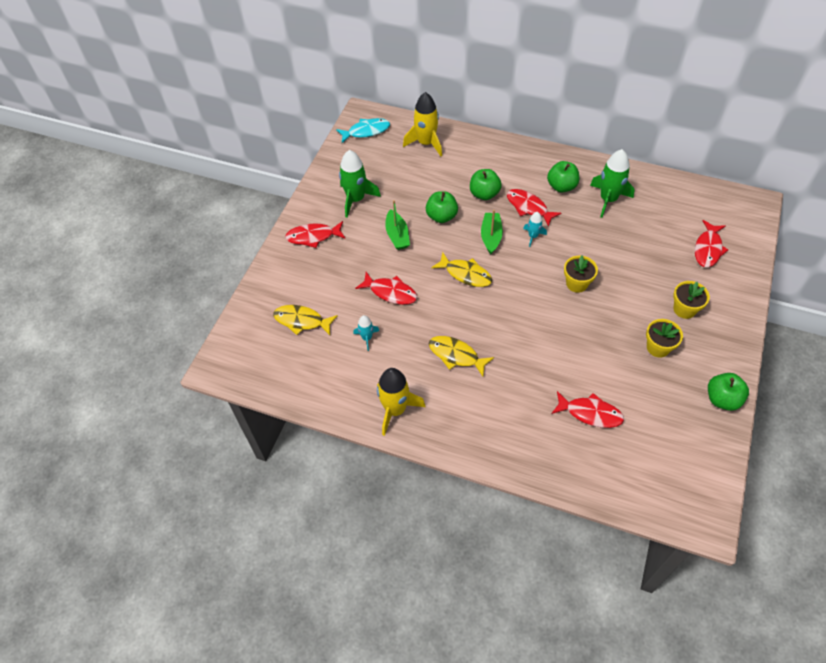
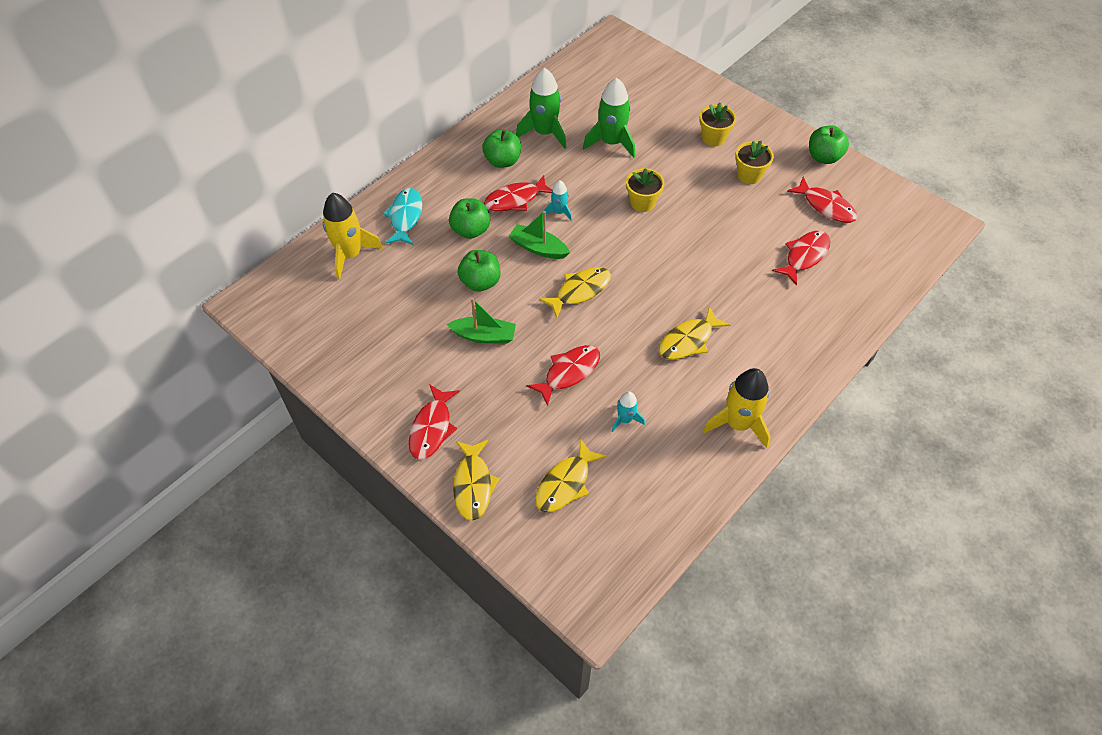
camera: 70 degrees left, 0 degrees up
(281, 273) = (473, 485): none -> yellow fish
(356, 199) = (396, 360): green rocket -> green rocket (611, 142)
(366, 131) = (282, 309): turquoise fish -> turquoise fish (405, 217)
(708, 249) = (650, 90): red fish -> red fish (826, 206)

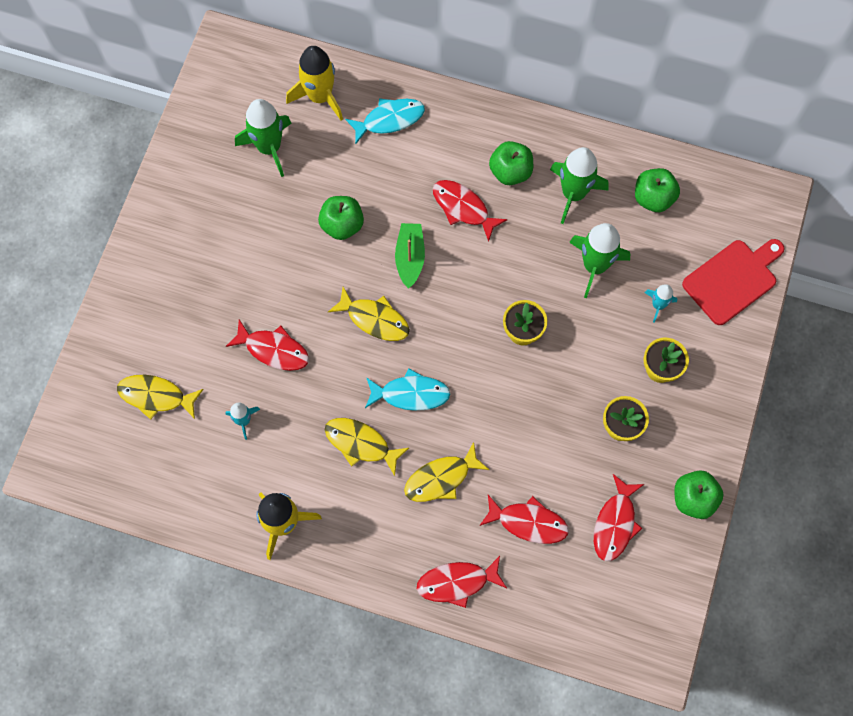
camera: 65 degrees right, 15 degrees up
(373, 307) = (269, 148): none -> green rocket
(432, 428) = (164, 261): red fish -> red fish (457, 582)
(471, 230) = (402, 186): green apple -> green apple (653, 198)
(473, 485) = (123, 321): yellow fish -> yellow fish (441, 478)
(484, 336) = (281, 257): green boat -> none
(559, 212) = (467, 256): turquoise rocket -> turquoise rocket (658, 305)
(660, 290) = (411, 394): none -> turquoise fish
(664, 77) = (733, 280): none -> red cutting board

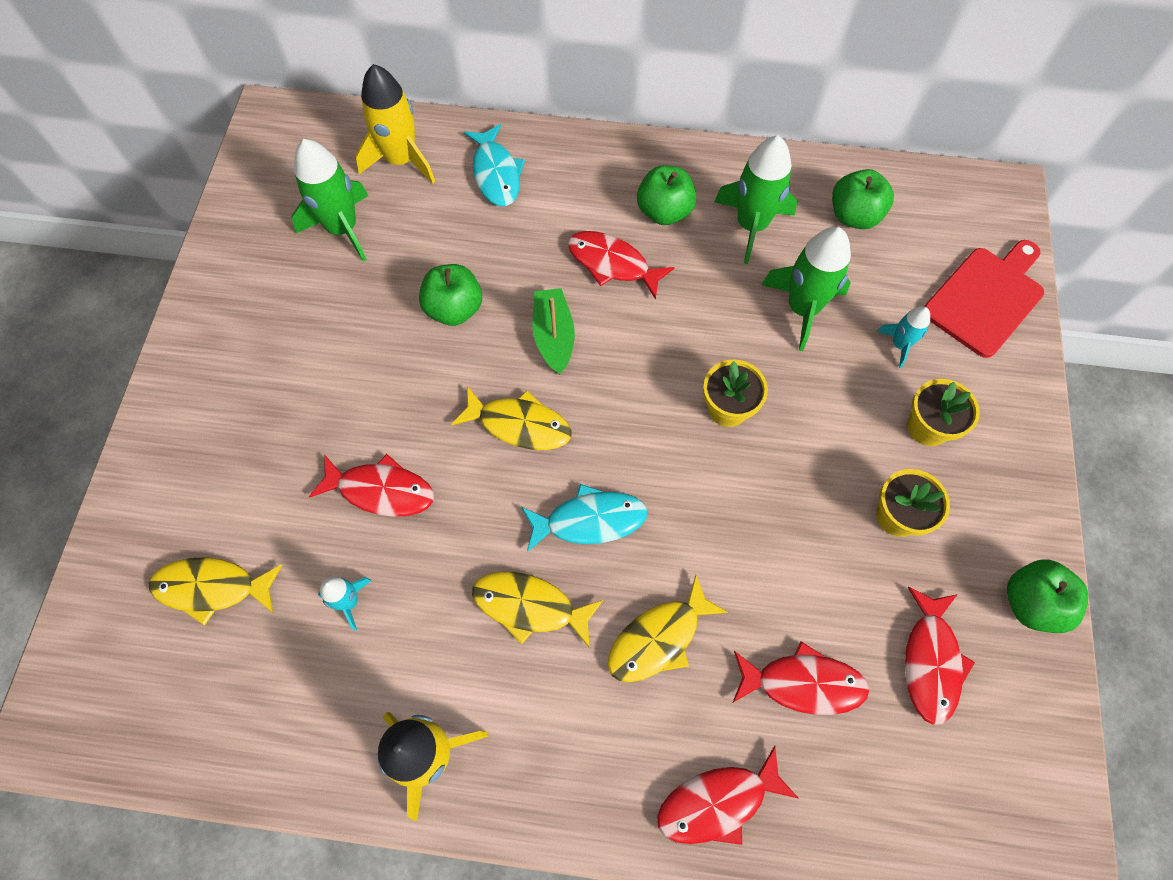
camera: 10 degrees left, 5 degrees down
(389, 120) = (496, 174): turquoise fish -> turquoise fish turned 105 degrees clockwise

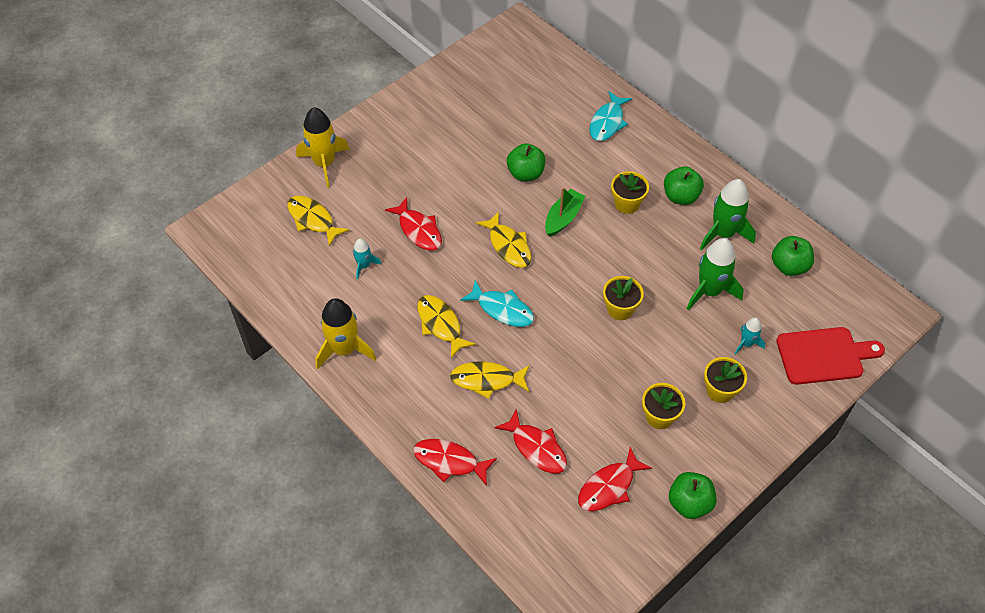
camera: 40 degrees right, 10 degrees down
(342, 229) = (505, 101): green rocket -> none
(401, 160) = (564, 86): yellow rocket -> yellow rocket (324, 163)
(612, 264) = (627, 204): red fish -> yellow flower pot

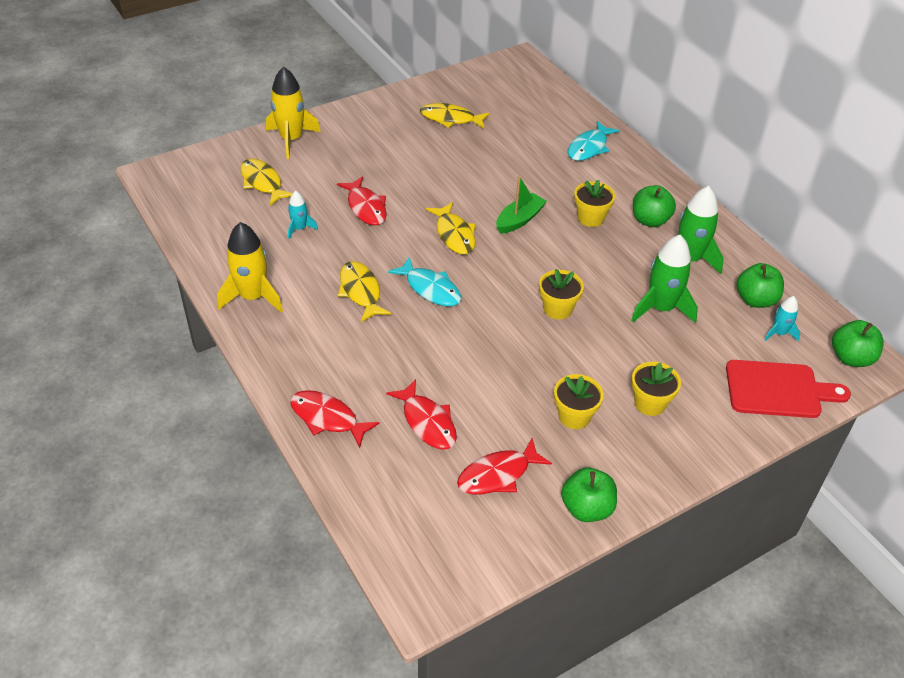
camera: 10 degrees right, 10 degrees down
(486, 380) = (393, 349): yellow fish -> yellow fish (450, 119)
(525, 173) = (491, 177): green apple -> green apple (851, 358)
(746, 343) = (691, 363): turquoise rocket -> turquoise rocket (779, 333)

